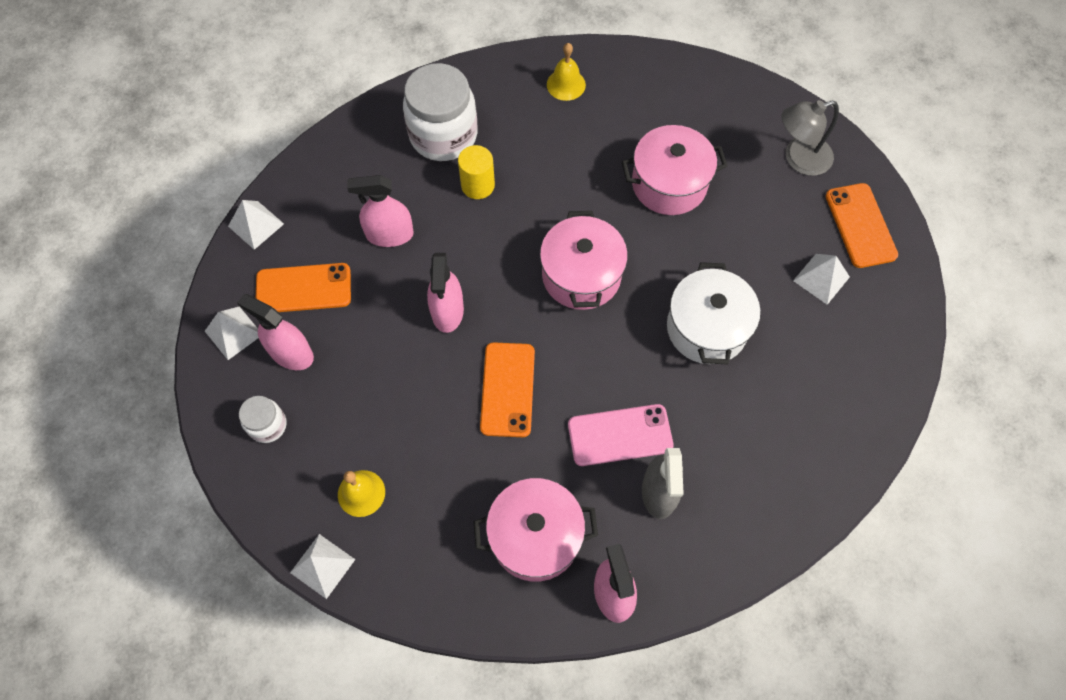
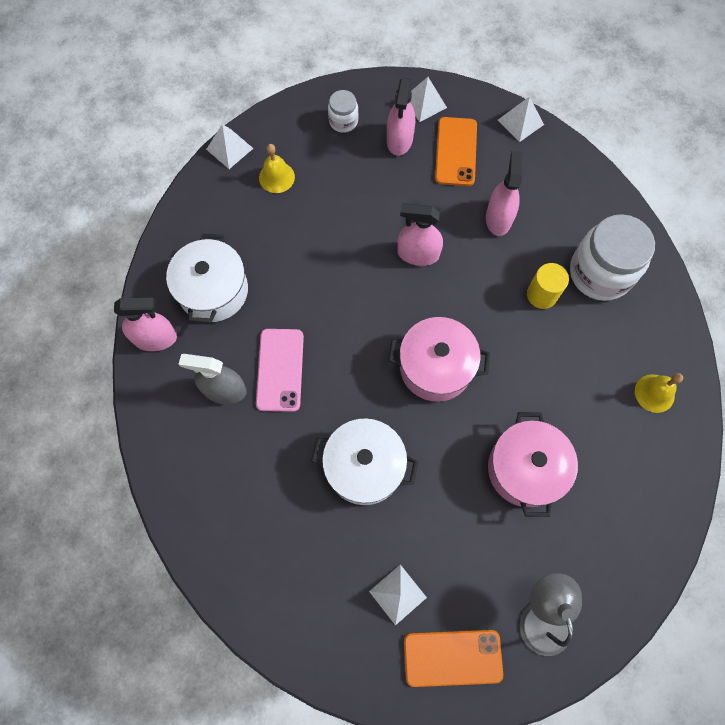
camera: 100 degrees right, 5 degrees up
(291, 353) = (399, 140): pink spray bottle -> pink spray bottle turned 150 degrees clockwise
(508, 389) = (338, 290): orange phone -> none
(535, 536) = (213, 291): pink pot -> white pot

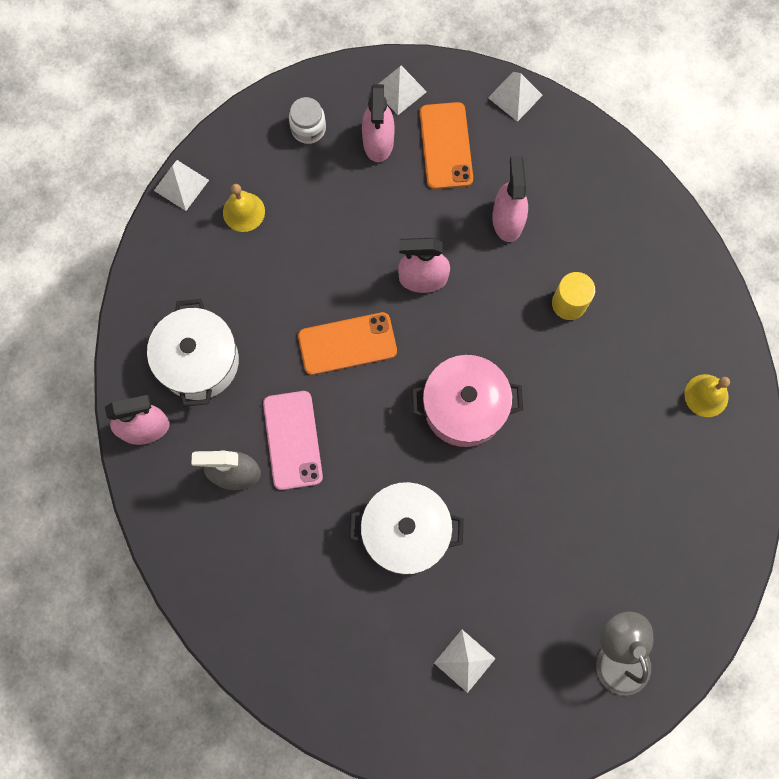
camera: 10 degrees left, 5 degrees up
(452, 657) = (532, 714): orange phone -> orange phone (347, 343)
(525, 469) = (578, 504): pink pot -> none
(600, 273) = (630, 267): white jar -> none

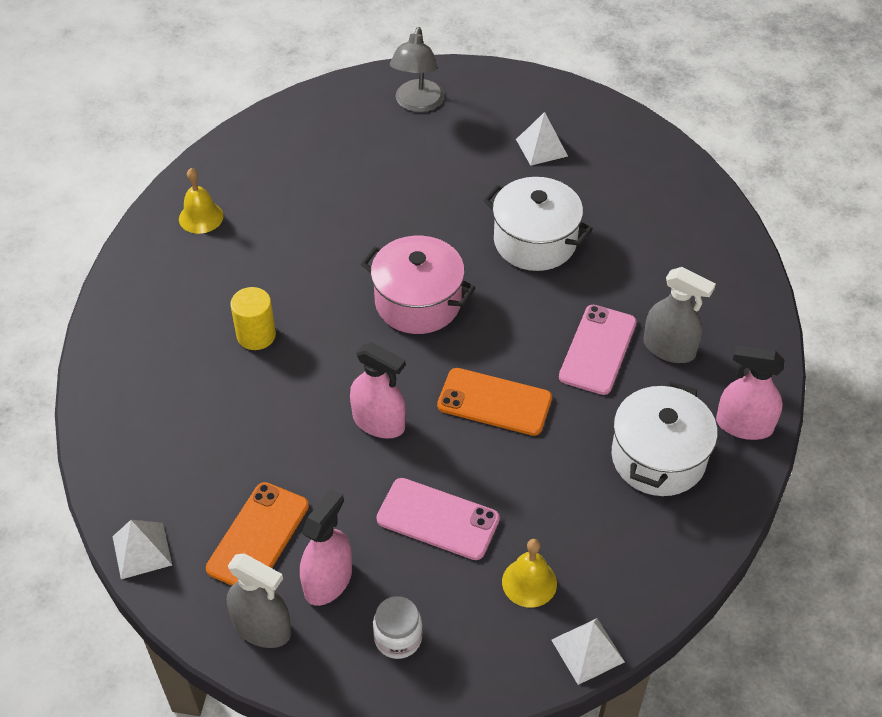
camera: 150 degrees left, 25 degrees down
(332, 224) = (438, 519): none -> pink phone
(399, 90) = (262, 627): white pyramid -> grey spray bottle
(507, 220) = (253, 432): pink spray bottle -> none

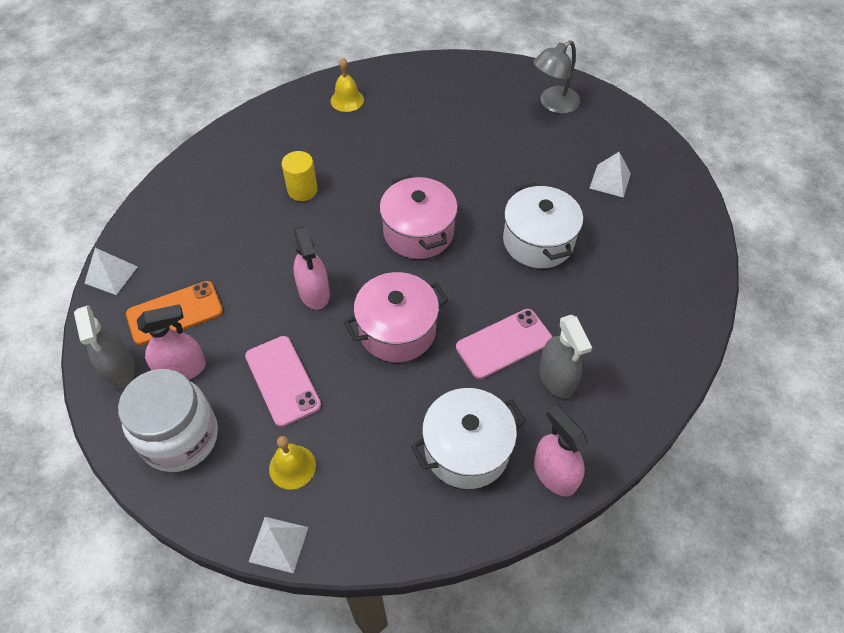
camera: 40 degrees right, 5 degrees up
(398, 638) = (180, 437): white jar -> white jar, size x2.02
(494, 402) = (397, 330): orange phone -> pink pot

